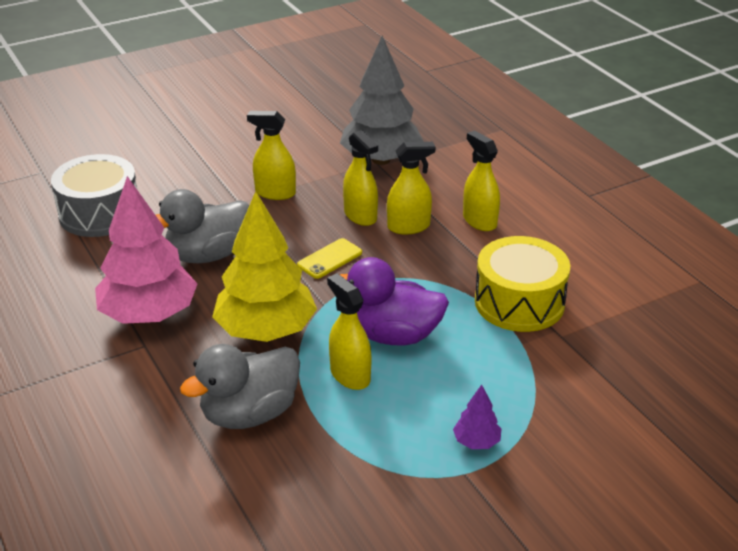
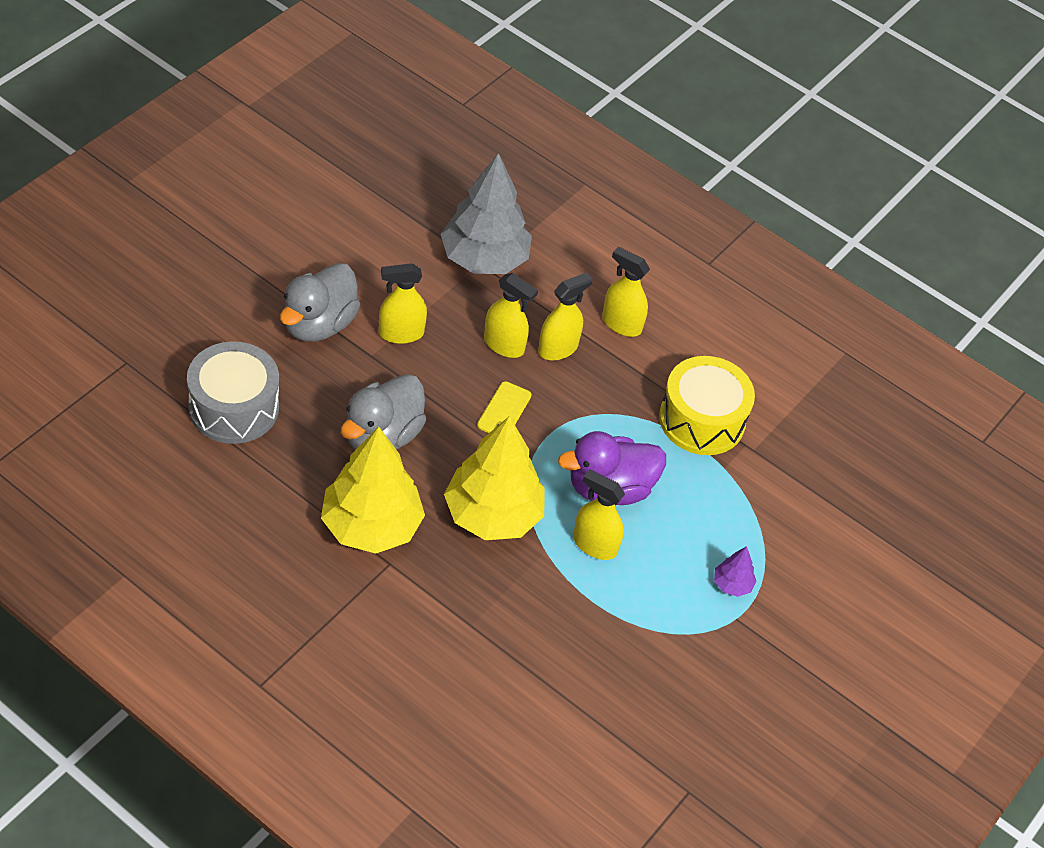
camera: 30 degrees left, 15 degrees up
(149, 315) = (371, 526): pink tree -> yellow tree
(249, 413) = (530, 611): grey duck -> grey duck (318, 324)

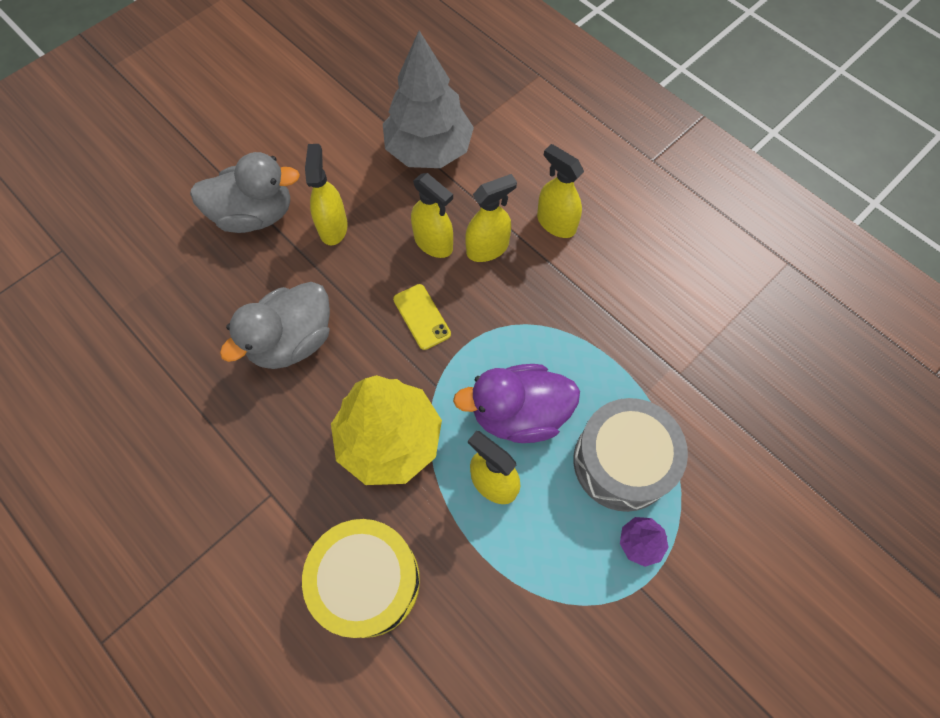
camera: 15 degrees right, 15 degrees up
(234, 407) = (152, 303): grey drum -> grey drum (622, 462)
(318, 324) = (255, 215): grey duck -> grey duck turned 135 degrees counterclockwise
(371, 526) = (260, 447): yellow tree -> none
(401, 333) = (333, 227): yellow spray bottle -> yellow spray bottle turned 90 degrees clockwise
(504, 410) = (422, 316): yellow phone -> yellow phone turned 60 degrees counterclockwise
(702, 420) = (627, 335): yellow drum -> yellow drum (367, 581)

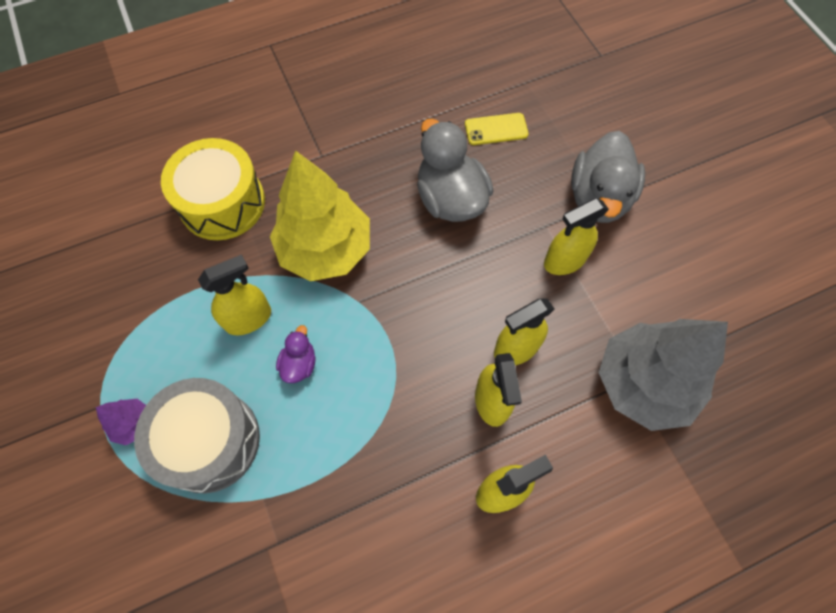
camera: 110 degrees right, 0 degrees up
(333, 227) = (564, 261): yellow spray bottle -> yellow spray bottle turned 135 degrees clockwise
(422, 316) = (434, 311): yellow phone -> yellow phone (496, 129)
(519, 414) = (299, 364): purple duck -> purple duck, size x0.48

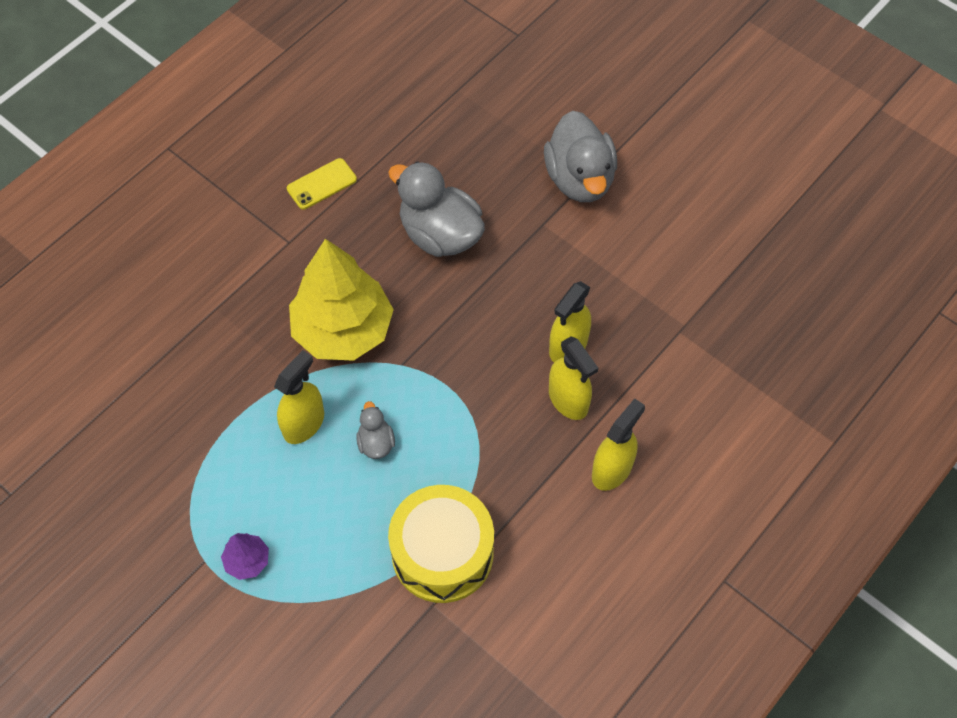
camera: 25 degrees left, 5 degrees down
(209, 441) = (329, 543): grey drum -> none
(222, 203) = (213, 327): yellow drum -> yellow drum (442, 553)
(299, 364) = (376, 443): purple duck -> grey duck
(496, 129) = (450, 149): yellow phone -> yellow phone (322, 184)
(564, 261) = (575, 250): yellow spray bottle -> none
(643, 383) = (692, 329): grey tree -> none

